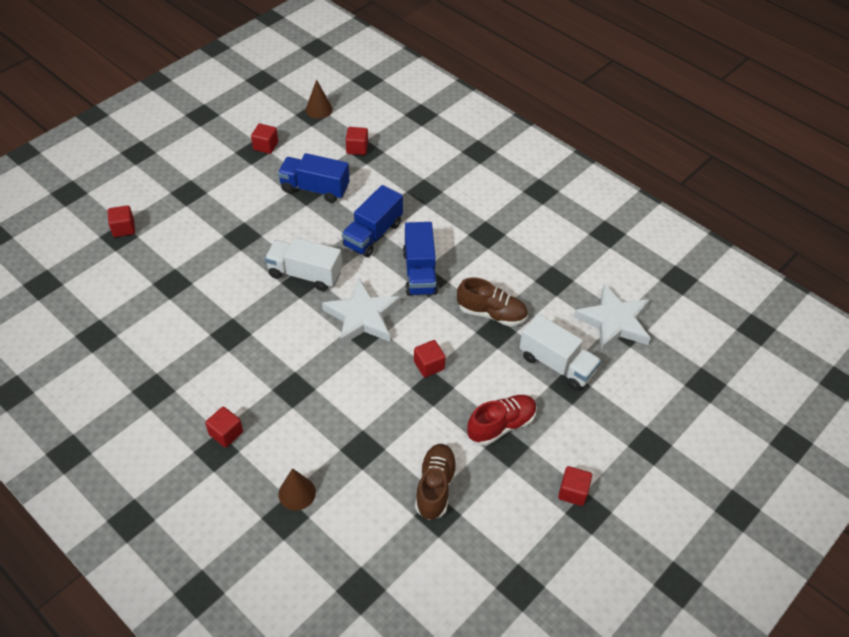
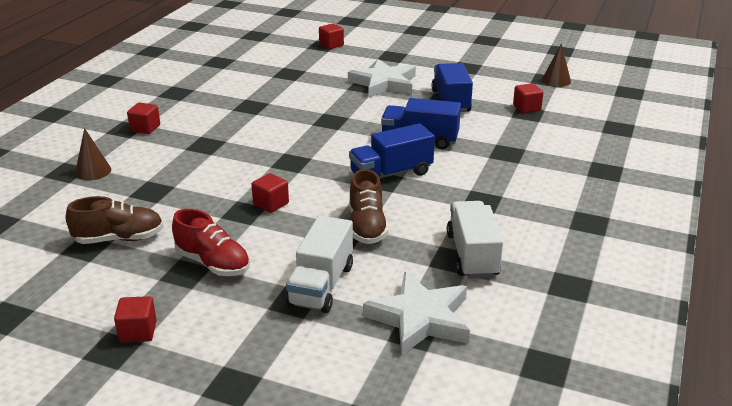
camera: 70 degrees right, 20 degrees down
(265, 146) = (480, 70): red cube -> none
(305, 274) = (341, 120): white truck -> white truck (472, 255)
(362, 317) = (310, 157): white star -> white star (384, 83)

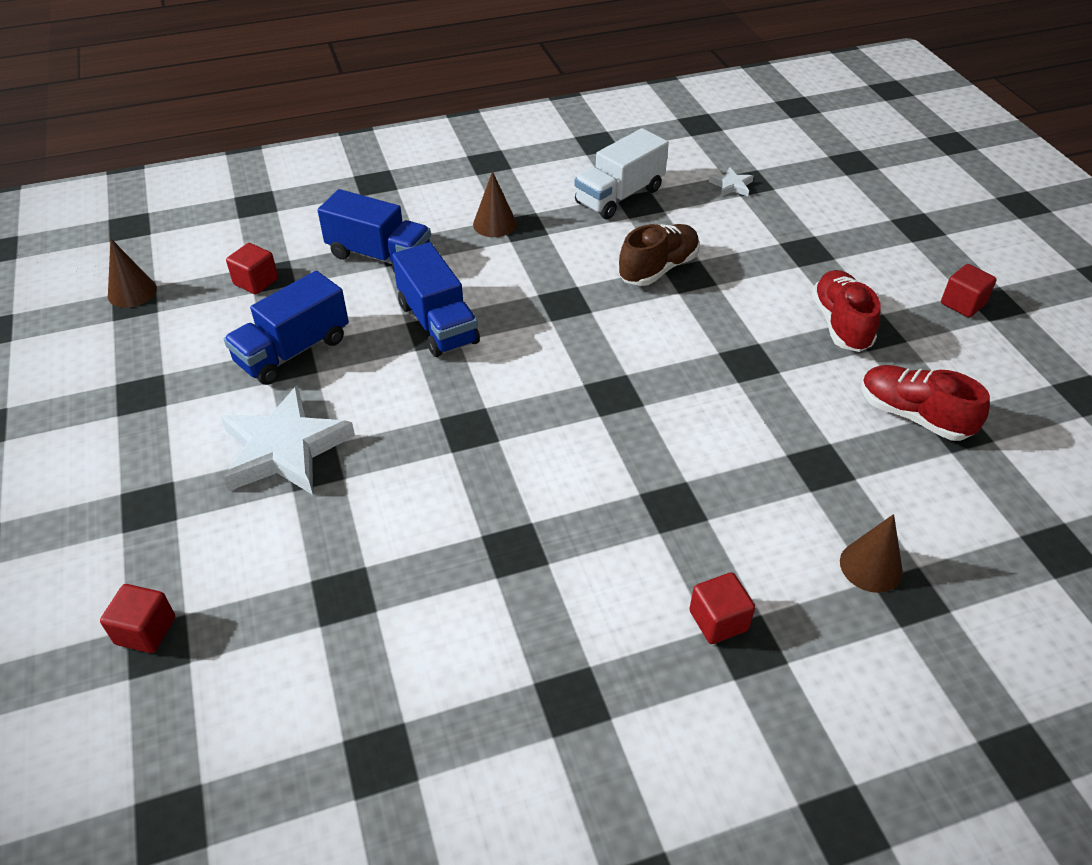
camera: 130 degrees left, 15 degrees up
(119, 239) = (913, 416): brown shoe -> red shoe
(271, 204) = (710, 352): red cube -> none
(321, 285) = (769, 248): white truck -> none
(391, 174) = (543, 304): blue truck -> blue truck (379, 256)
(420, 318) = (731, 185): white star -> white star, size x0.44
(498, 192) = (494, 224): none -> brown cone

